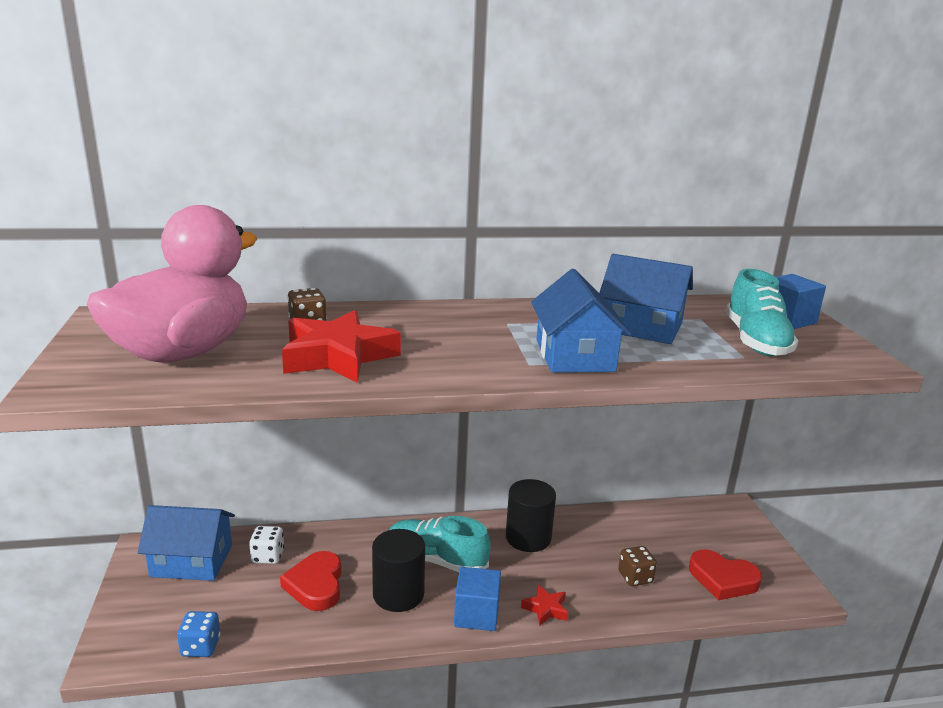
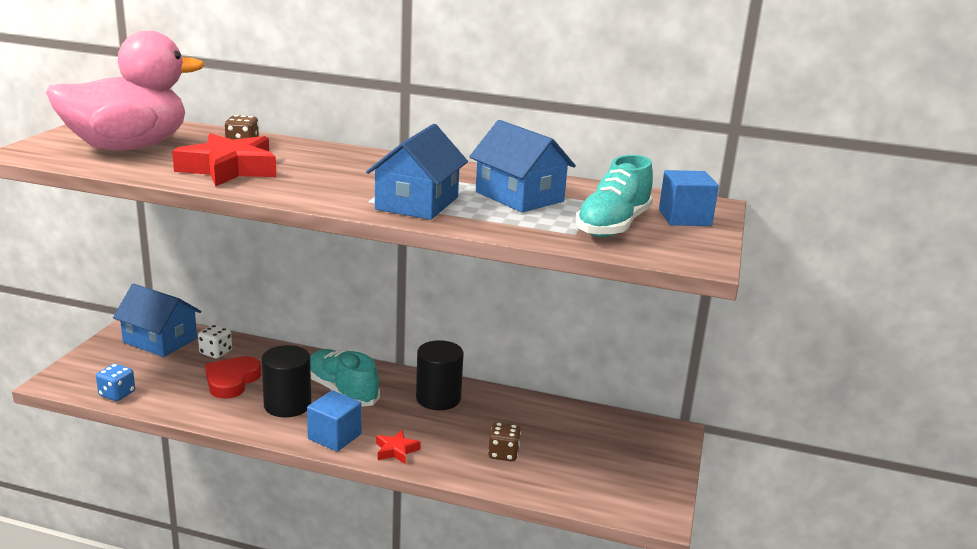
camera: 25 degrees right, 0 degrees up
(723, 579) = (588, 480): red heart -> none

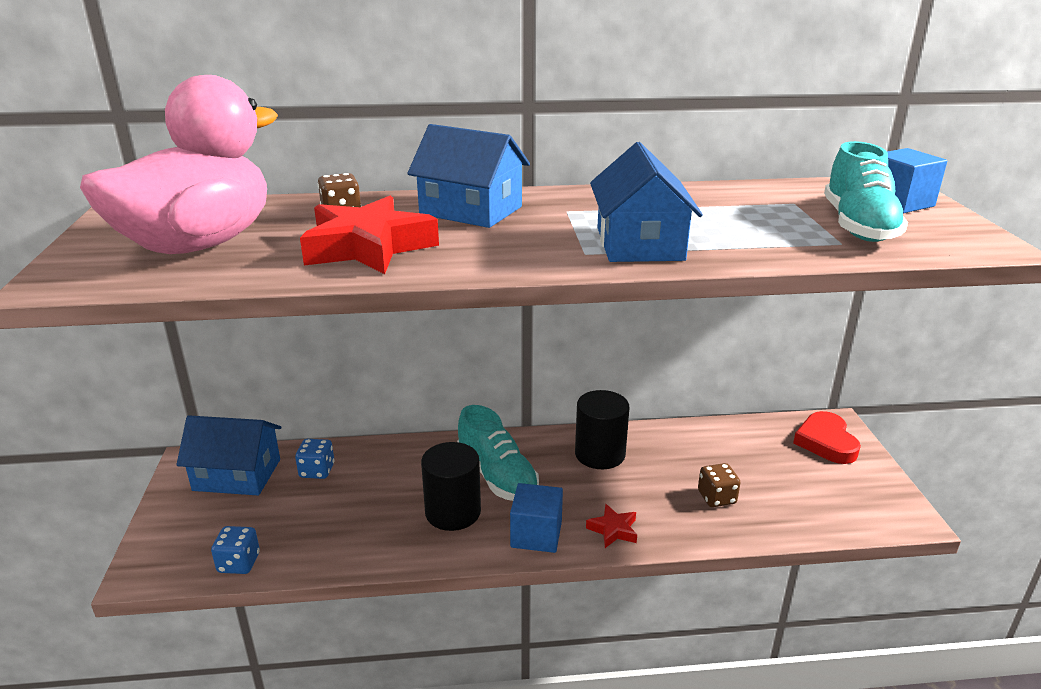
camera: 20 degrees left, 5 degrees up
(216, 352) = (317, 471): white dice -> blue dice
(232, 381) = (365, 501): red heart -> red heart (826, 442)
(342, 391) = (497, 476): turquoise shoe -> turquoise shoe turned 150 degrees counterclockwise
(519, 196) = (723, 213): blue house -> blue house (471, 210)

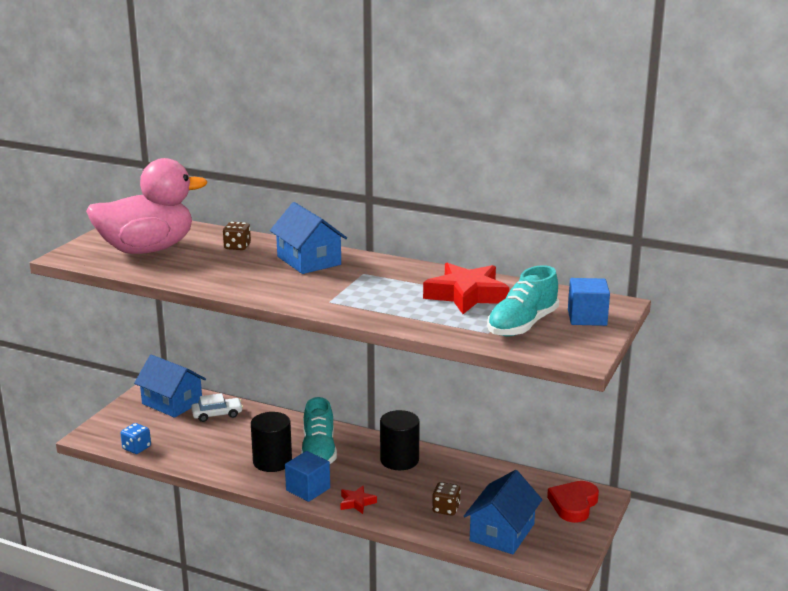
camera: 30 degrees right, 5 degrees down
(317, 471) = (217, 414): blue dice -> white car
(368, 247) = (224, 271): red star -> red star (466, 295)
(639, 244) = (368, 303): blue house -> blue house (502, 532)

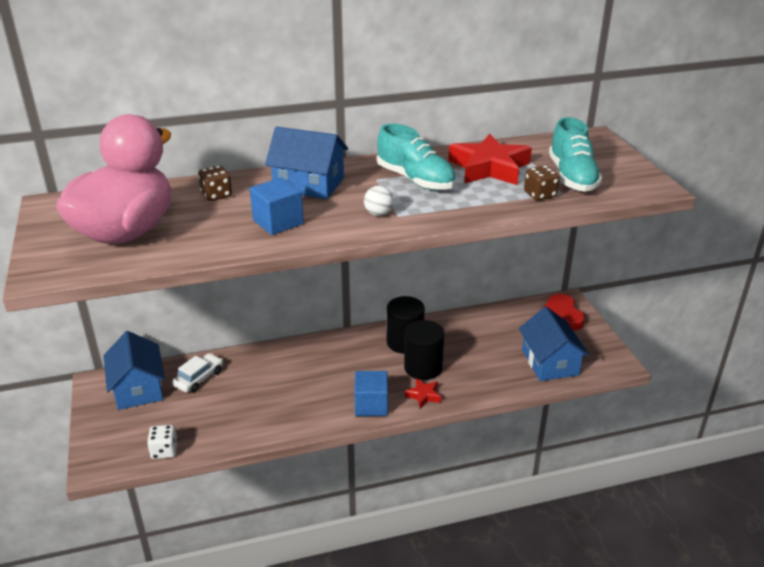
camera: 40 degrees left, 10 degrees up
(136, 448) = (164, 451): blue dice -> white dice
(172, 403) = (138, 388): blue house -> blue house turned 75 degrees clockwise
(272, 461) = (308, 396): black cylinder -> black cylinder (423, 367)
(318, 295) = (378, 214): none -> white ball
(319, 451) = (334, 367): turquoise shoe -> turquoise shoe (415, 180)
(446, 509) = (490, 364): brown dice -> brown dice (540, 195)
(587, 317) = (598, 154): blue cube -> blue cube (278, 222)

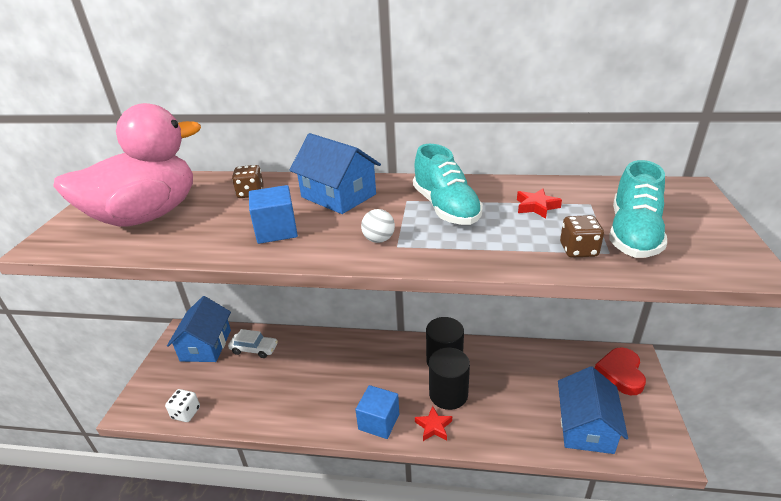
camera: 25 degrees right, 0 degrees up
(199, 378) = (254, 349): white car -> white car turned 45 degrees clockwise
(489, 168) = (536, 207): red star -> red star, size x0.47

